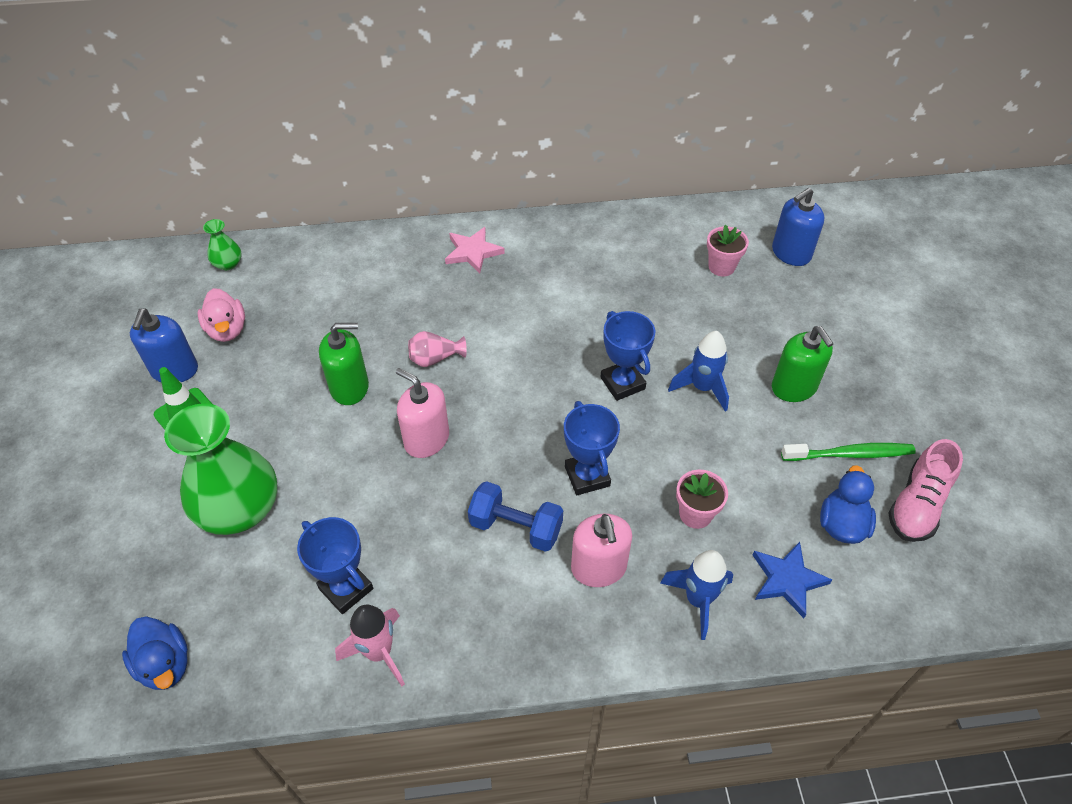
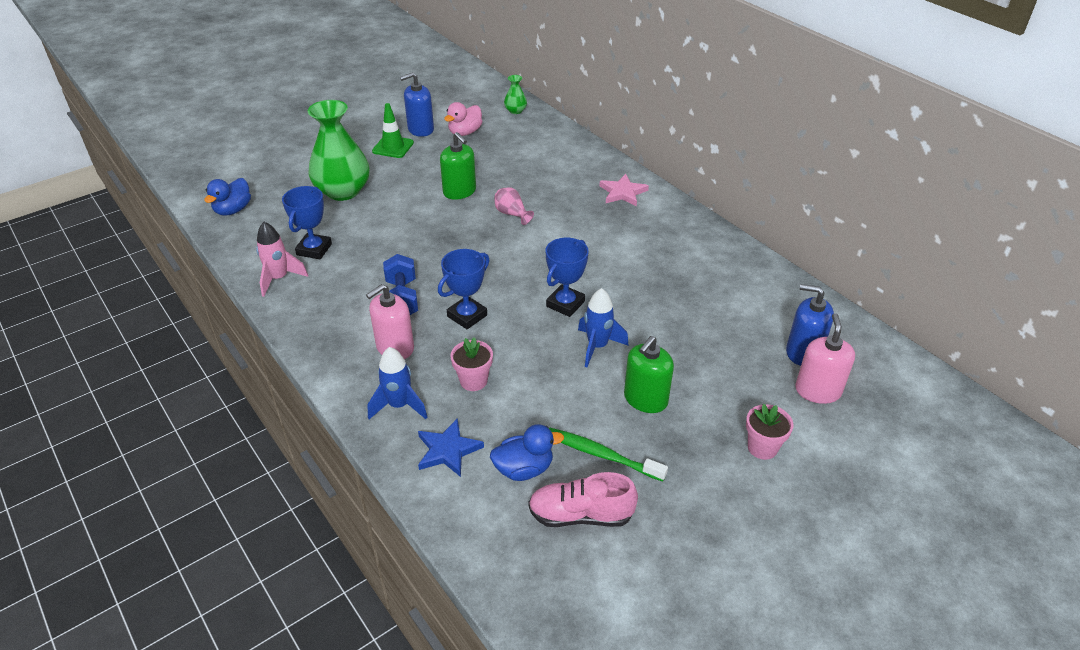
camera: 60 degrees right, 10 degrees down
(426, 439) = (443, 236): pink soap dispenser -> pink soap dispenser (818, 391)
(721, 267) = (740, 316): pink flower pot -> pink flower pot (762, 447)
(850, 454) = (602, 455): green toothbrush -> green toothbrush turned 150 degrees clockwise

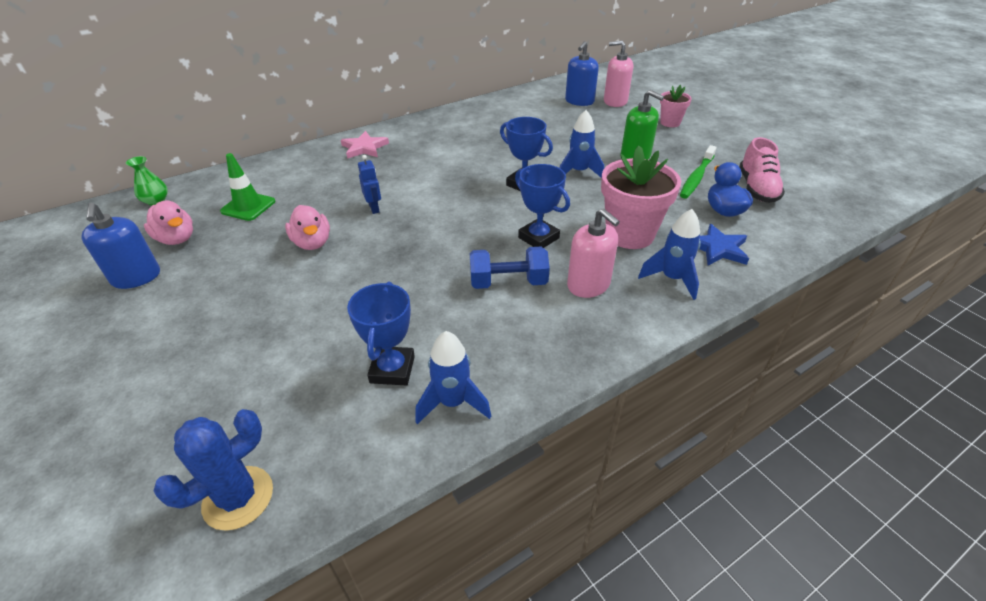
camera: 85 degrees left, 0 degrees up
(233, 210) = (238, 498): blue duck -> blue cactus
(279, 279) = (452, 402): pink rocket -> blue rocket
(314, 249) = (392, 369): blue trophy -> blue trophy turned 75 degrees clockwise
(343, 191) = (254, 349): green vase -> none
(393, 147) = (165, 303): green traffic cone -> green traffic cone (248, 206)
(459, 191) = (312, 243): green soap dispenser -> pink duck
(473, 381) = (629, 234): pink flower pot -> pink flower pot, size x1.84
(512, 214) = (374, 208): pink vase -> blue robot

